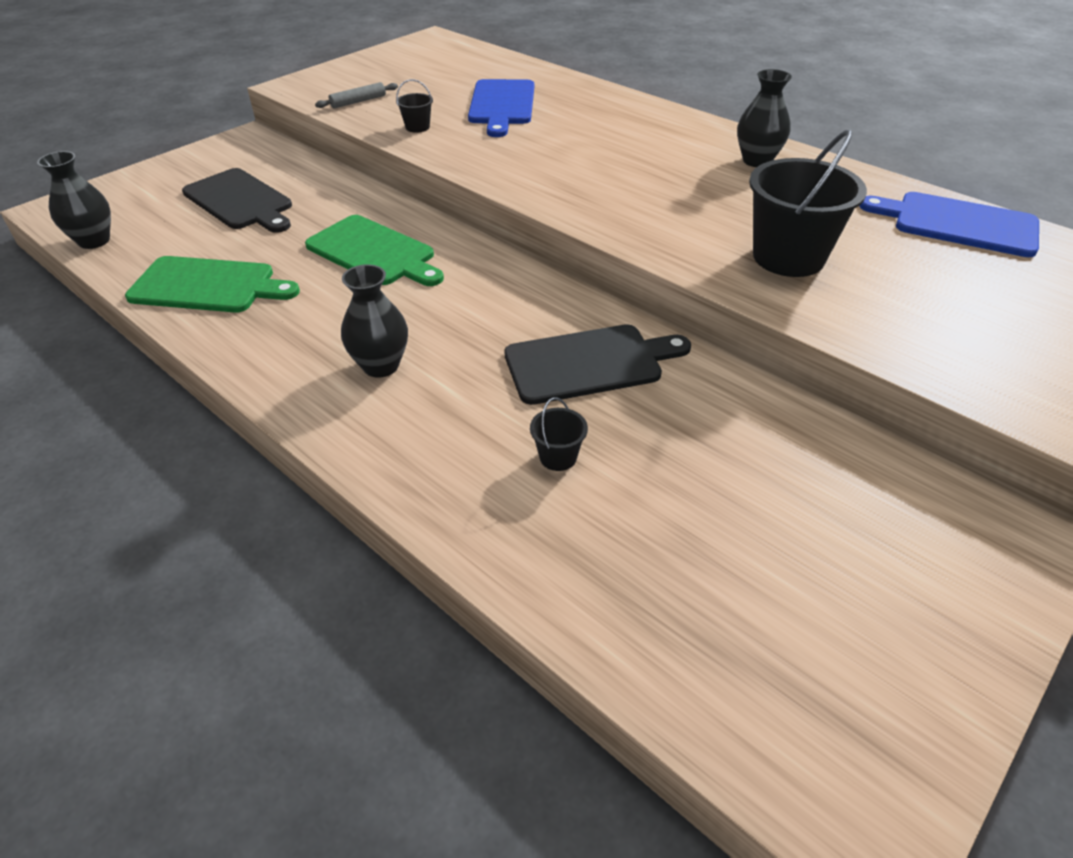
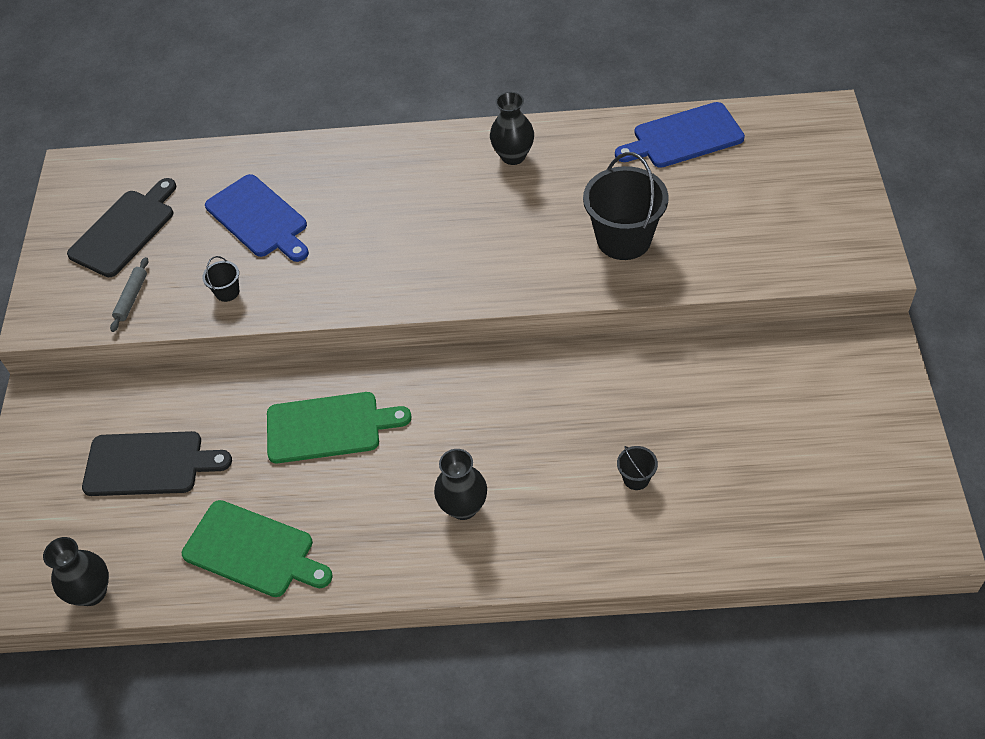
camera: 40 degrees left, 10 degrees up
(208, 285) = (253, 550): green cutting board -> green cutting board turned 60 degrees clockwise
(589, 363) = (578, 402): black cutting board -> black cutting board (125, 230)

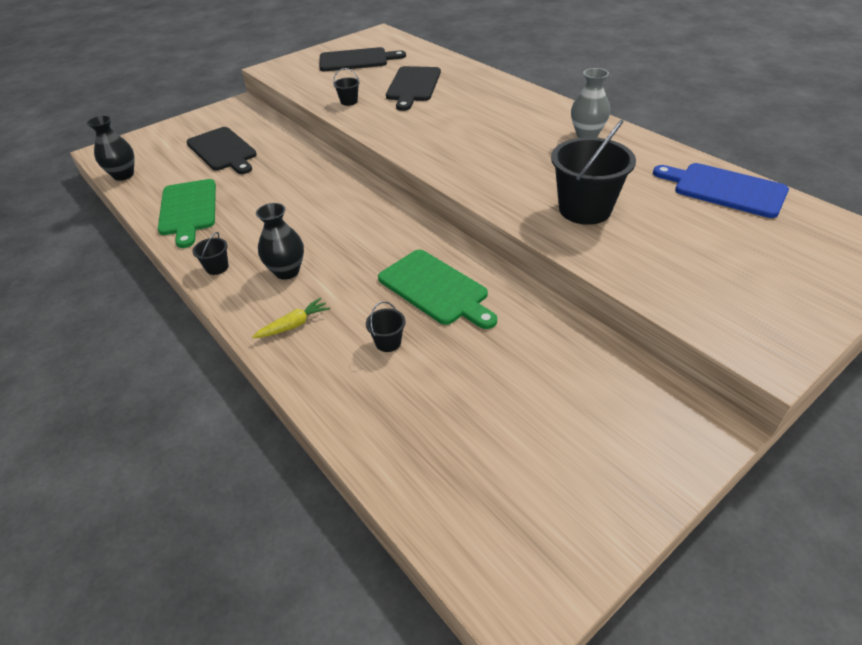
camera: 50 degrees right, 10 degrees down
(131, 298) = (313, 81): grey rolling pin -> none
(259, 218) = (413, 86): blue cutting board -> black cutting board
(328, 427) = (303, 191): green cutting board -> green cutting board (436, 289)
(398, 565) = (217, 267): none -> black bucket
(513, 156) = (587, 134): black vase -> grey vase
(551, 538) = (294, 325): none -> yellow carrot

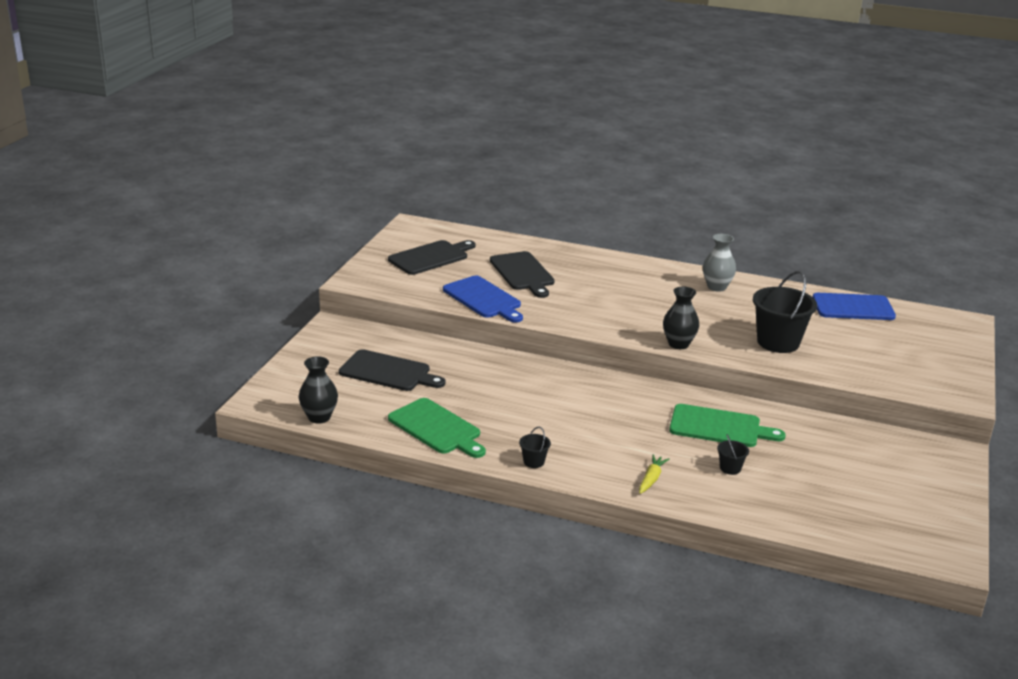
camera: 35 degrees left, 15 degrees down
(287, 271) = (595, 448): black vase -> black vase (678, 344)
(349, 101) = (484, 299): black bucket -> blue cutting board

